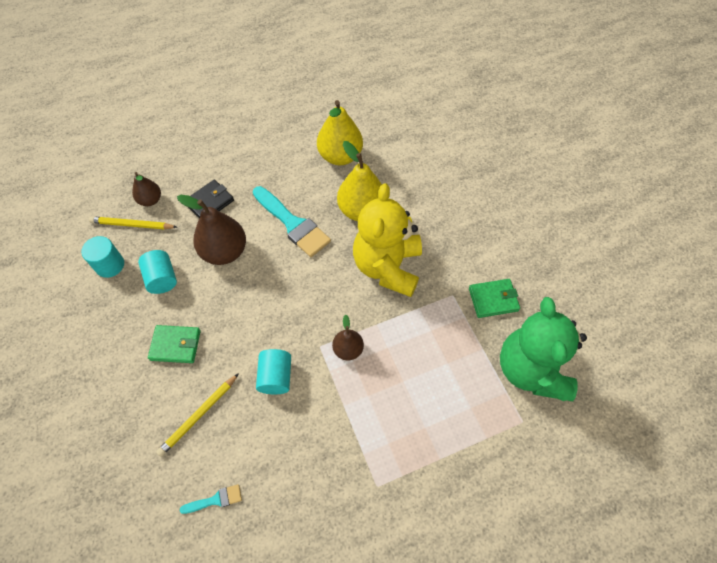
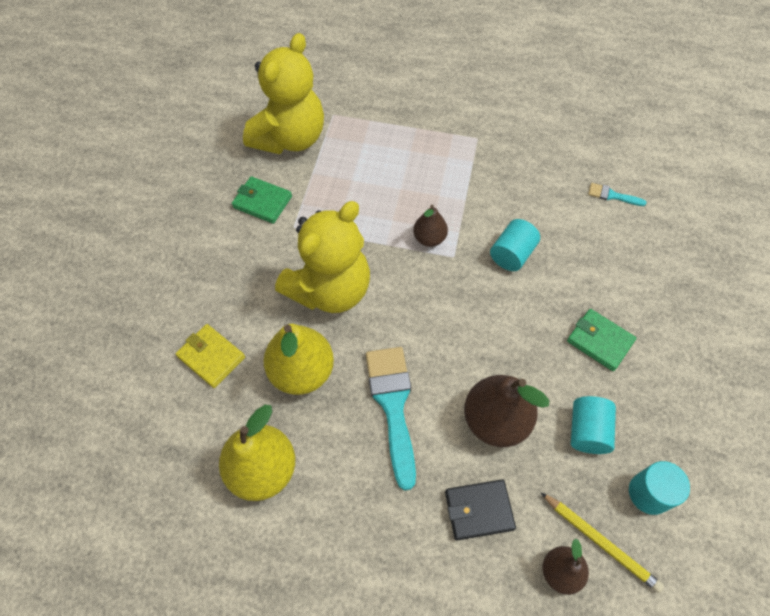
camera: 145 degrees left, 0 degrees up
(198, 416) = (601, 263): yellow pencil -> none
(420, 187) = (211, 357): none -> yellow wallet
(531, 370) = (290, 138): green teddy bear -> yellow teddy bear

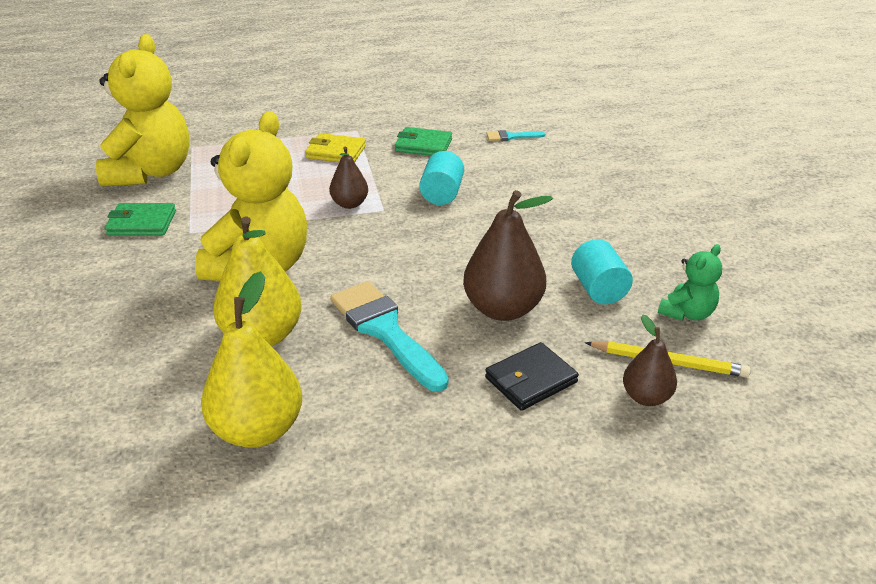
camera: 25 degrees left, 25 degrees down
(211, 357) = (139, 357): yellow wallet -> yellow wallet (336, 152)
(599, 341) = (566, 227): green wallet -> green wallet (423, 145)
(649, 493) = (687, 313): turquoise cylinder -> green teddy bear

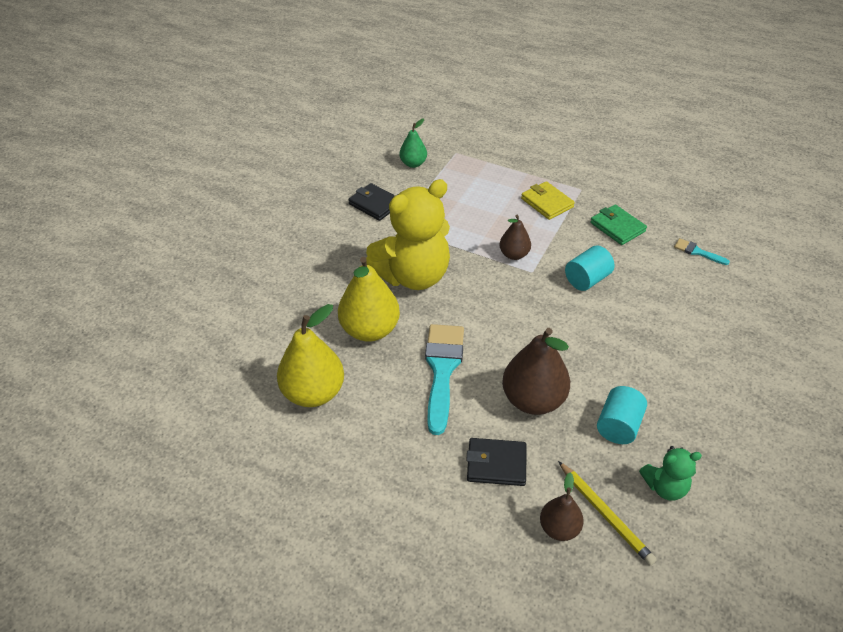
camera: 40 degrees right, 10 degrees up
(142, 223) = (375, 204): green wallet -> black wallet
(151, 172) = (413, 164): yellow teddy bear -> green pear

